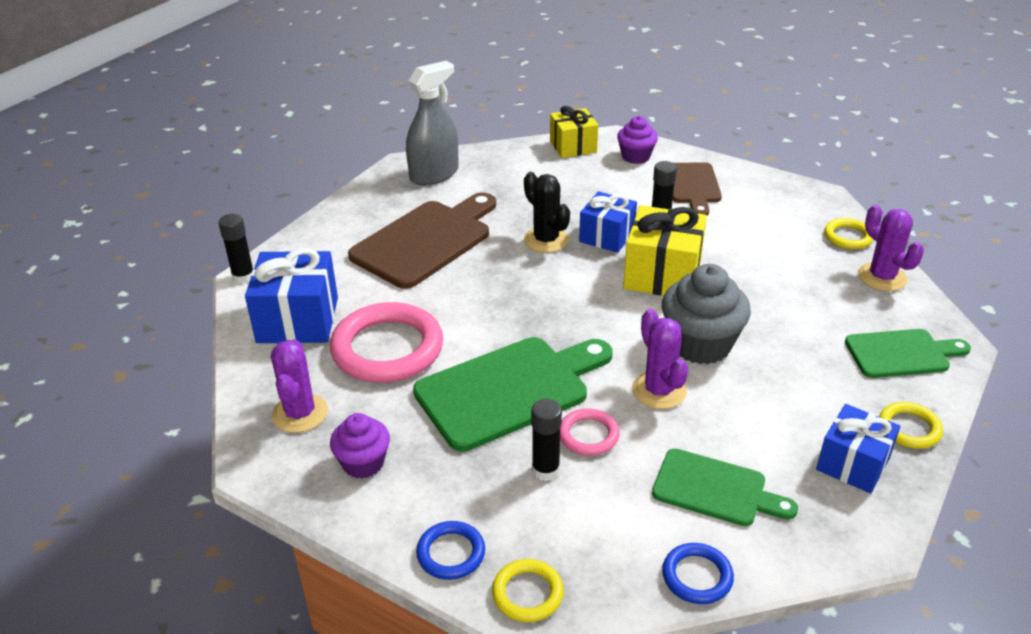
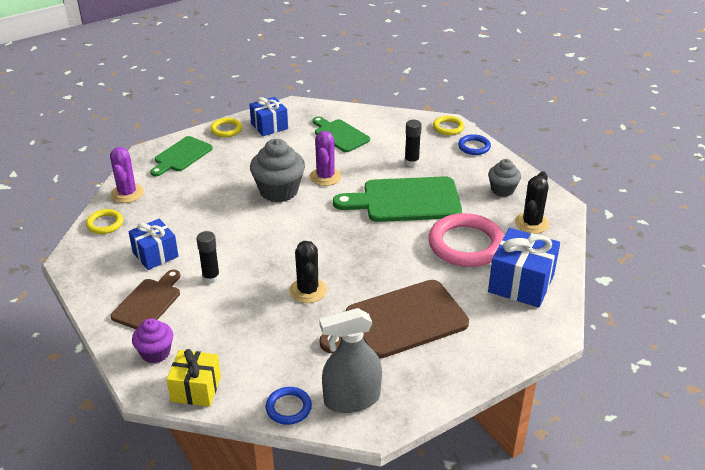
camera: 155 degrees left, 0 degrees up
(243, 277) = (558, 335): black glue stick -> none
(300, 413) = (531, 223): purple cactus -> black cactus
(363, 463) = (502, 190): purple cupcake -> grey cupcake
(588, 435) = (379, 169): pink ring -> none
(607, 236) = (261, 279): blue gift -> blue gift (155, 254)
(662, 274) = (254, 237): yellow gift -> none
(697, 576) = (376, 114): blue ring -> blue ring (288, 408)
(902, 353) = (181, 156): green cutting board -> green cutting board turned 75 degrees counterclockwise

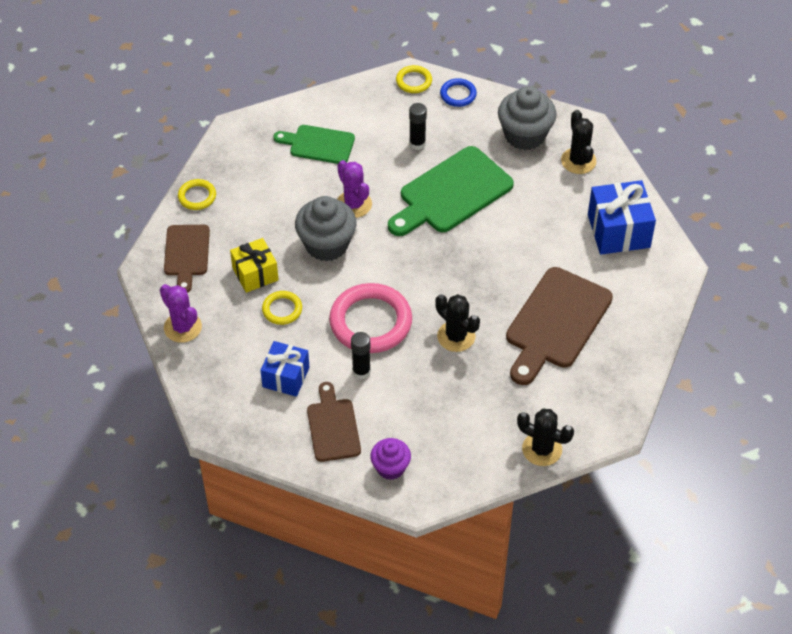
camera: 35 degrees left, 15 degrees up
(105, 224) = (200, 372): yellow ring -> yellow ring (282, 309)
(181, 156) = (186, 254): green cutting board -> brown cutting board
(196, 389) = (456, 477): yellow gift -> yellow gift (255, 274)
(269, 126) = (237, 169): blue gift -> none
(288, 408) = (542, 449): blue ring -> black cactus
(352, 399) = (581, 413): grey spray bottle -> none
(466, 244) = (543, 215): pink ring -> pink ring (370, 322)
(502, 190) = (525, 135): grey cupcake -> grey cupcake, size x1.66

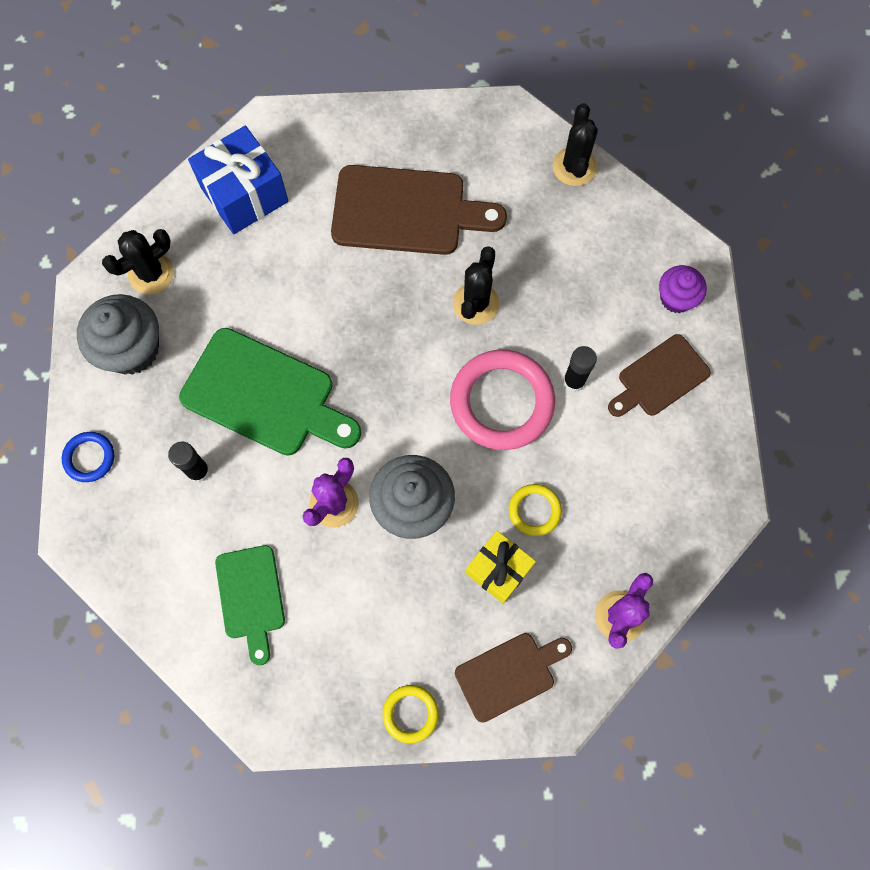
camera: 115 degrees left, 20 degrees up
(286, 377) = (624, 459): blue gift -> none
(414, 81) = (85, 525): yellow ring -> none

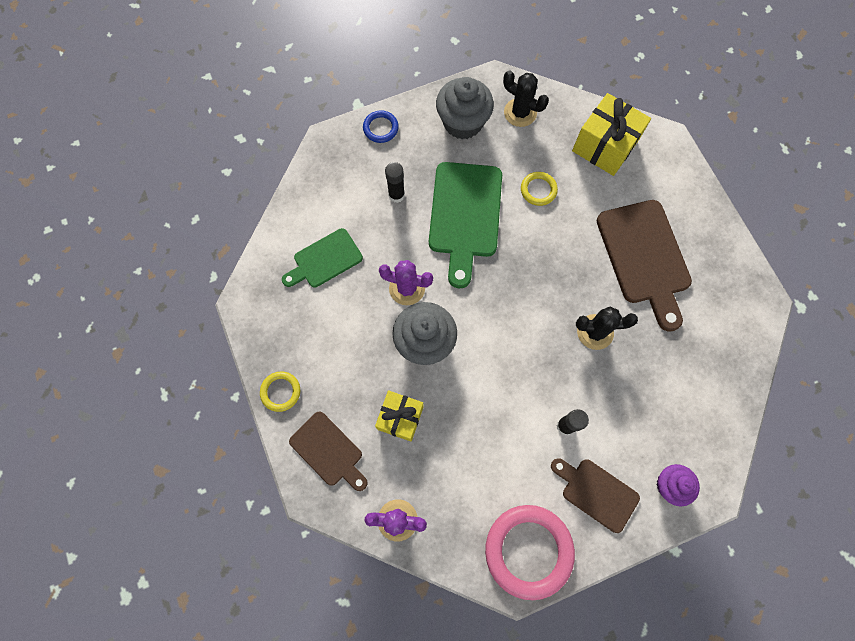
camera: 70 degrees right, 0 degrees up
(244, 194) = (604, 146): blue gift -> yellow gift
(502, 402) = (526, 377): pink ring -> pink ring (528, 550)
(534, 510) = (453, 429): yellow ring -> yellow ring (538, 190)
(574, 167) = (743, 367): black cactus -> none

